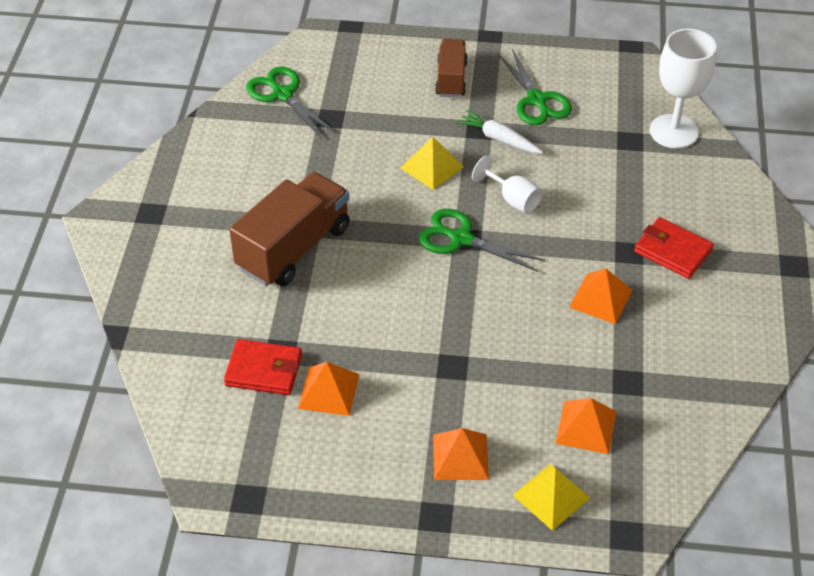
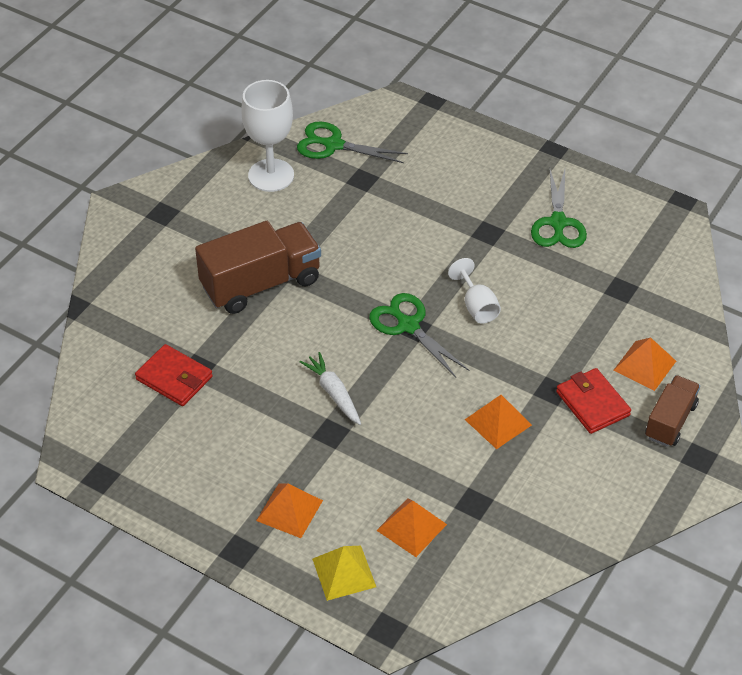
camera: 25 degrees right, 0 degrees up
(282, 95) = (333, 145): green scissors -> green scissors turned 60 degrees counterclockwise
(329, 391) = (216, 415): orange pyramid -> orange pyramid (645, 365)
(431, 167) = (423, 253): yellow pyramid -> none
(451, 79) = (492, 178): brown truck -> brown truck (670, 421)
(499, 139) = (500, 247): white carrot -> white carrot (333, 393)
(673, 131) = (668, 294): white goblet -> white goblet (271, 175)

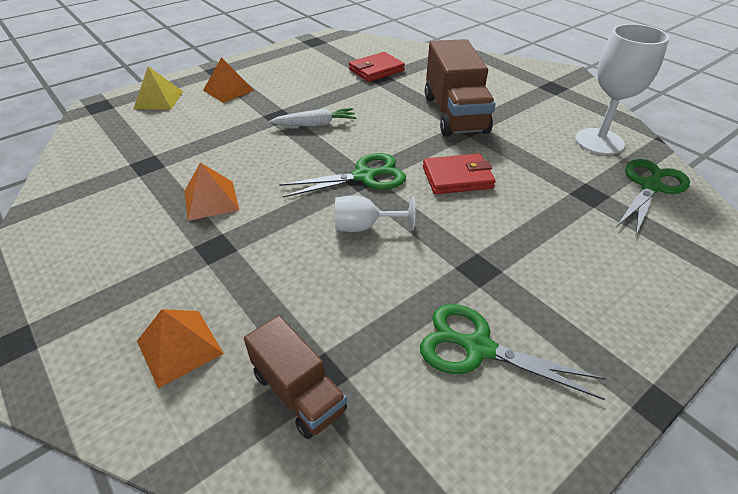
camera: 110 degrees right, 5 degrees down
(411, 527) = (160, 132): orange pyramid -> none
(592, 403) = (171, 274): red wallet -> red wallet (457, 177)
(670, 421) = (83, 338): brown truck -> brown truck (298, 392)

